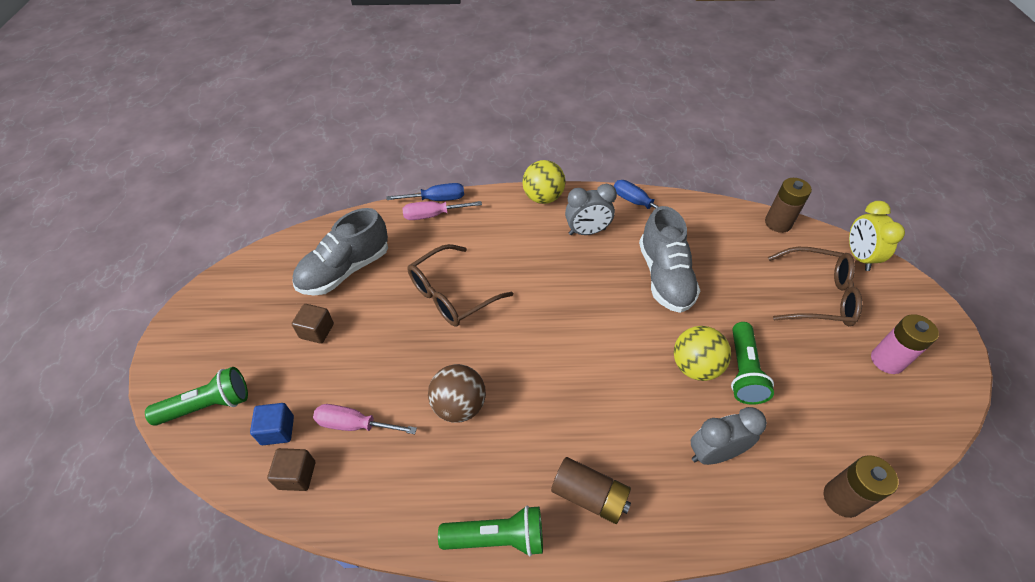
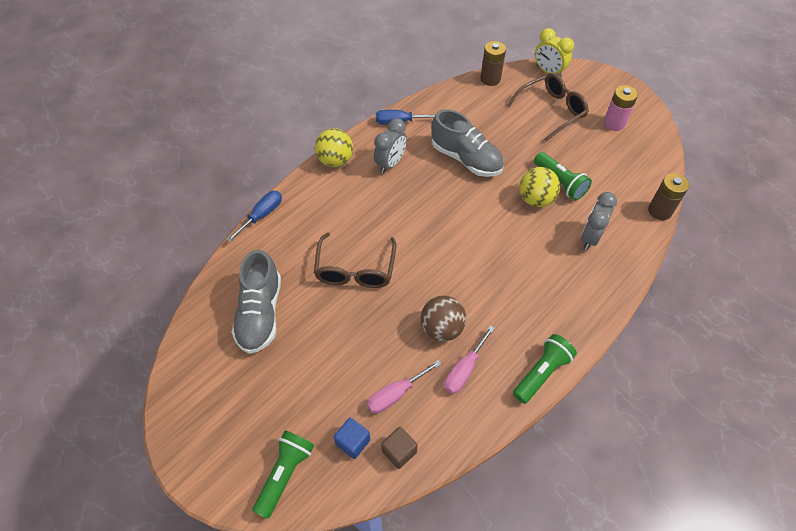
camera: 45 degrees left, 5 degrees up
(317, 331) = (295, 366): brown cube -> none
(433, 215) = (274, 228): pink screwdriver -> pink screwdriver (464, 370)
(589, 496) = (559, 311): brown battery -> none

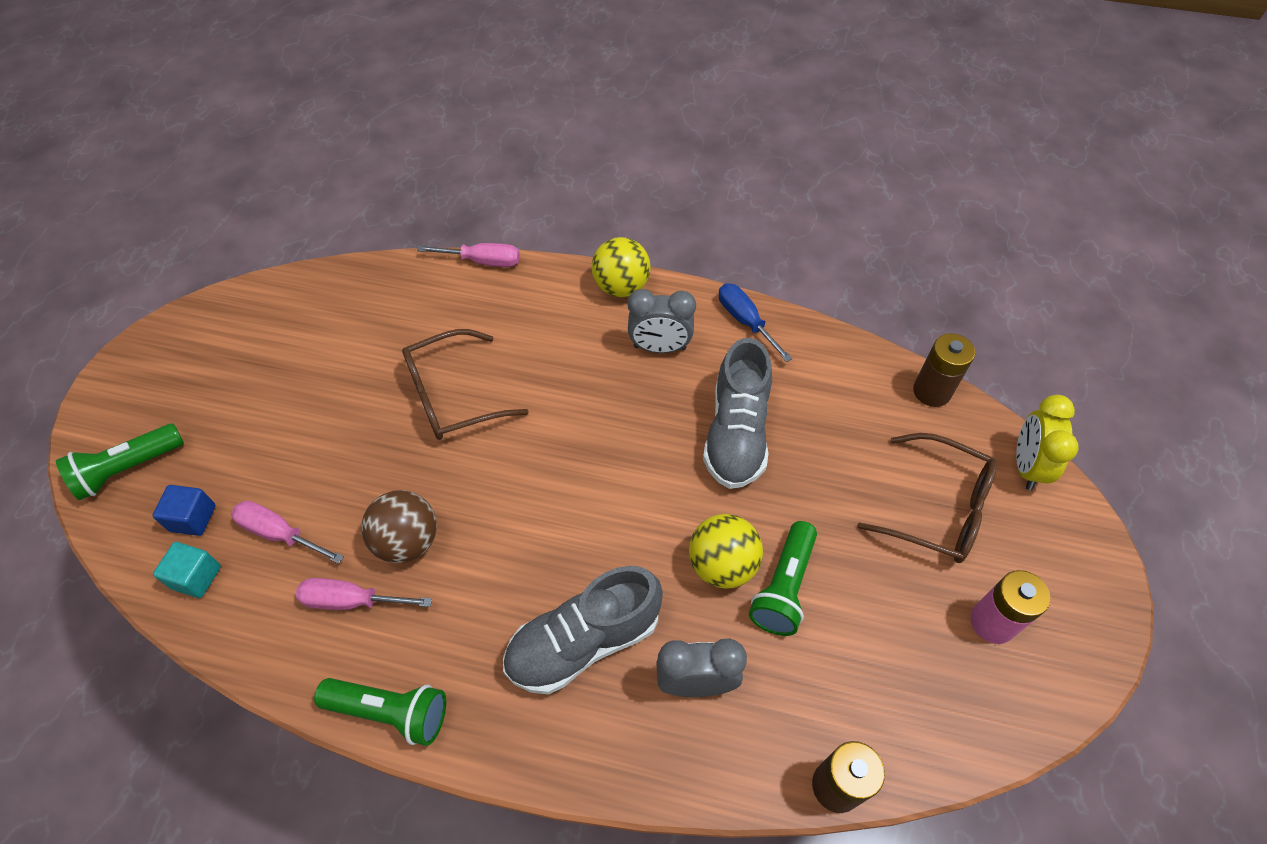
camera: 60 degrees right, 0 degrees up
(260, 313) = (337, 334): grey shoe -> grey shoe (584, 642)
(262, 215) = (483, 261): blue screwdriver -> pink screwdriver
(285, 474) = (128, 469): green flashlight -> green flashlight turned 150 degrees clockwise
(399, 451) = (196, 577): brown cube -> turquoise cube

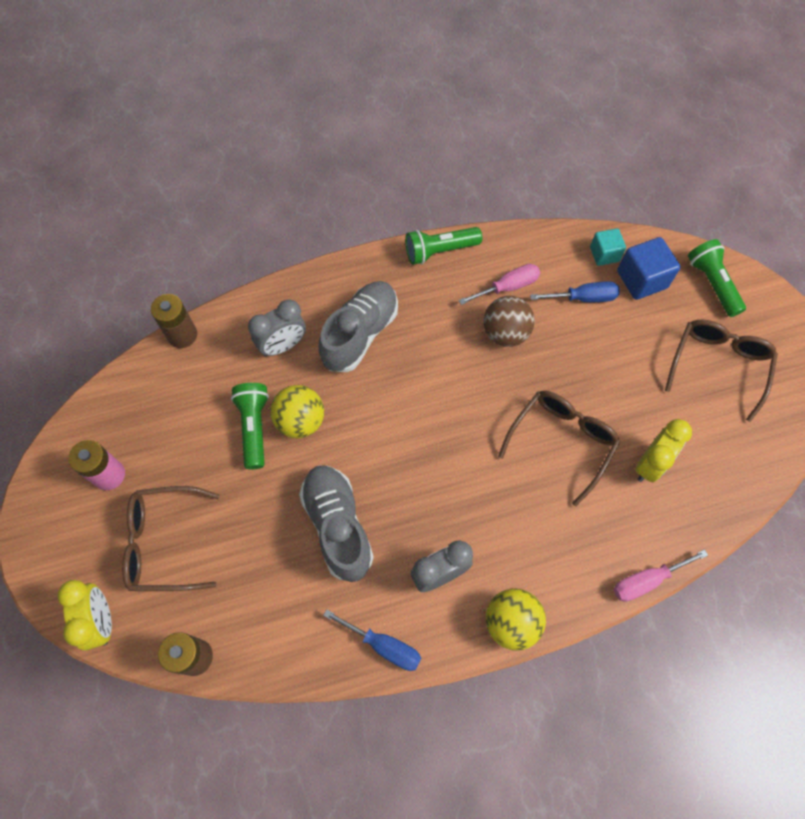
camera: 150 degrees right, 10 degrees up
(128, 469) = (712, 284): green flashlight -> green flashlight turned 45 degrees counterclockwise
(193, 518) = (641, 279): blue cube -> blue cube, size x1.57
(230, 384) = (718, 366): none -> brown glasses
(279, 533) = (583, 298): pink screwdriver -> blue screwdriver
(390, 337) = (650, 464): none -> yellow clock

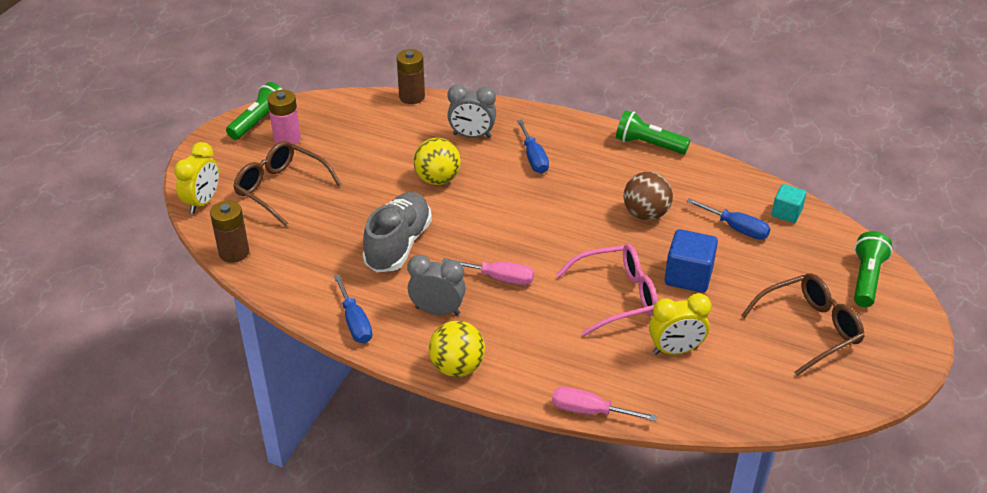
camera: 40 degrees right, 25 degrees down
(254, 428) = (403, 166): green flashlight -> green flashlight (259, 121)
(360, 334) = (533, 158): grey shoe -> blue screwdriver
(508, 287) = (679, 190): pink screwdriver -> pink screwdriver (499, 278)
(561, 442) = (616, 296): brown glasses -> pink glasses
(641, 279) = (802, 244): blue cube -> blue cube (688, 276)

